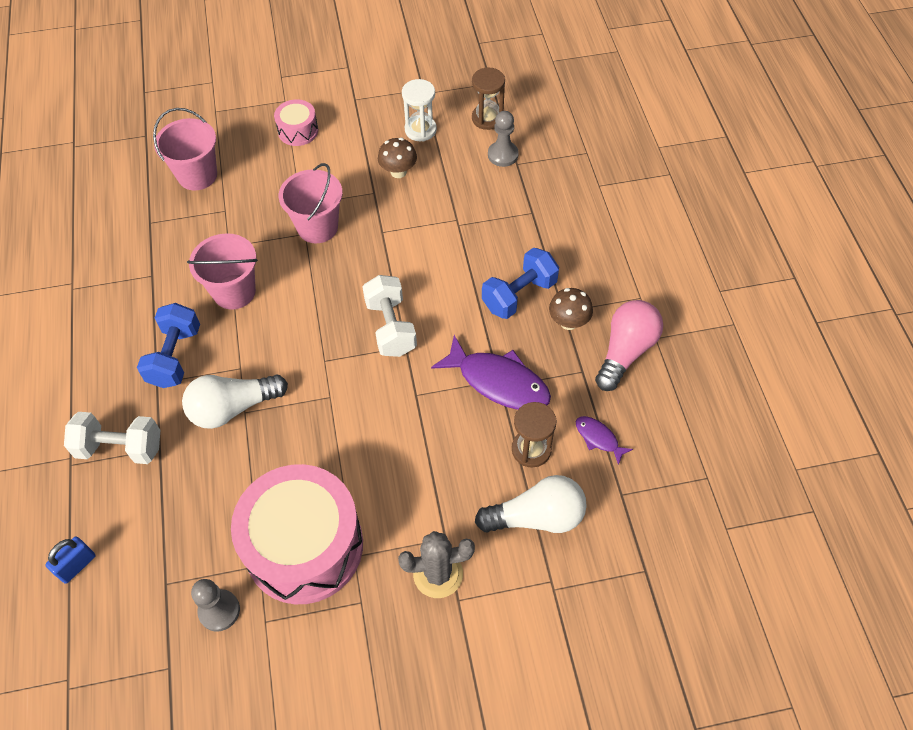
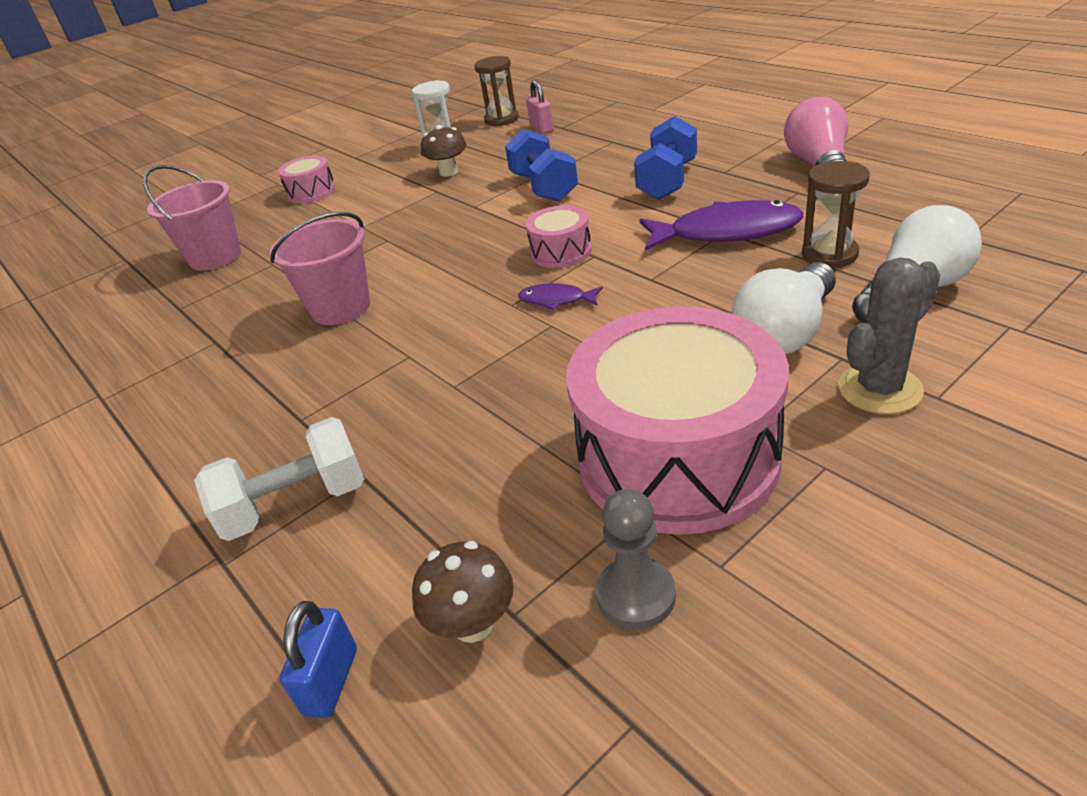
camera: 25 degrees left, 20 degrees down
(175, 356) = (307, 387): blue dumbbell -> blue dumbbell (543, 187)
(233, 408) = (433, 390): white light bulb -> white light bulb (785, 332)
(317, 227) = (397, 231): pink bucket -> none
(391, 327) = (561, 252): white dumbbell -> pink drum
(503, 155) = (541, 128): grey pawn -> pink padlock
(568, 322) = (739, 174): brown mushroom -> brown mushroom (473, 624)
(598, 438) = (882, 218): purple fish -> purple fish (556, 300)

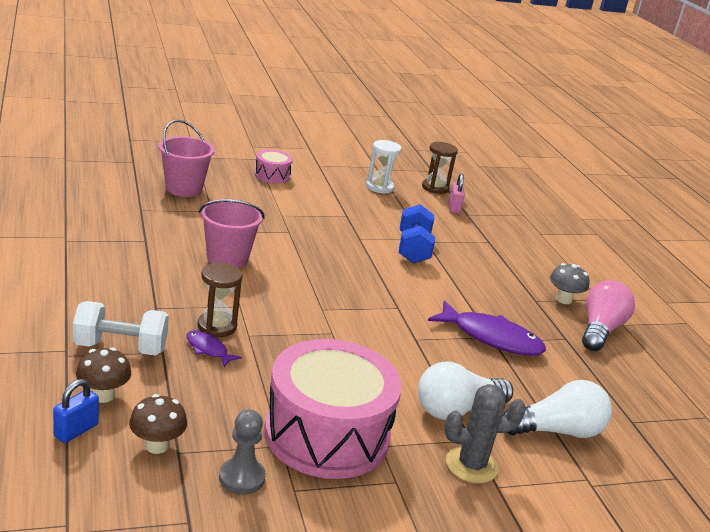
camera: 15 degrees right, 10 degrees down
(449, 172) = (366, 207): brown mushroom -> brown mushroom (103, 395)
(556, 300) = (349, 321): purple fish -> purple fish (208, 349)
(561, 252) = (381, 294): pink drum -> none
(667, 181) = (493, 287): blue dumbbell -> none
(749, 156) = (563, 299): none -> grey mushroom
(829, 254) = (536, 384): brown hourglass -> brown hourglass (217, 326)

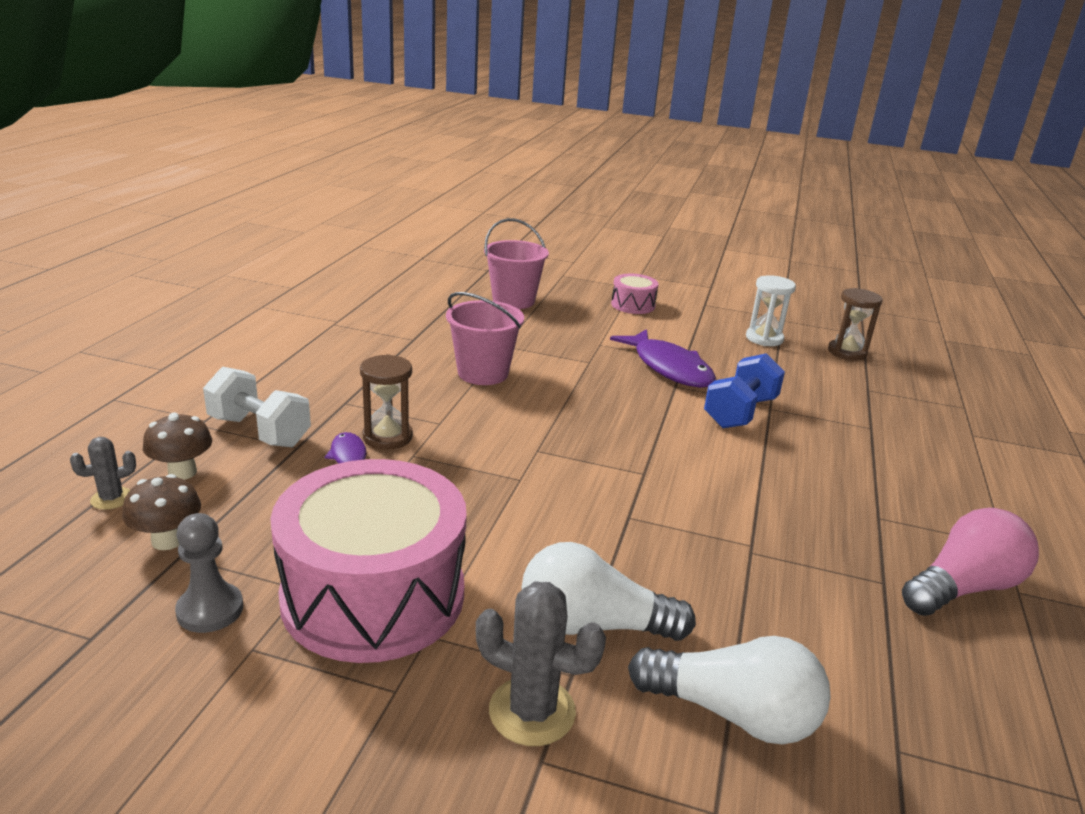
camera: 35 degrees right, 0 degrees up
(76, 430) = (111, 498): blue padlock -> grey cactus
(454, 208) = (853, 379): pink padlock -> none
(491, 338) = (750, 546): purple fish -> purple fish (669, 368)
(563, 299) = (931, 528): grey mushroom -> none

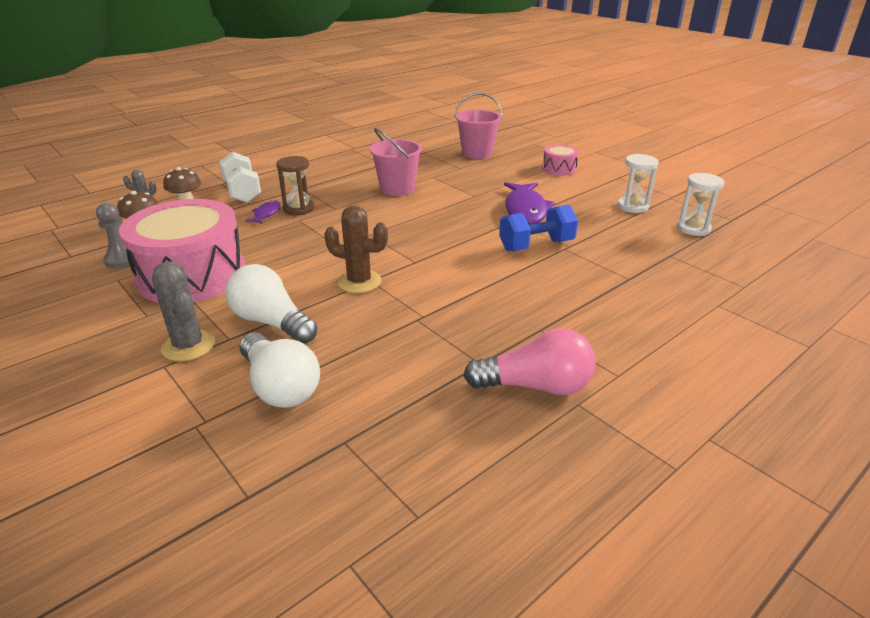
camera: 35 degrees right, 5 degrees up
(619, 523) = (359, 282): none -> brown cactus
(847, 352) = (693, 228): brown hourglass -> white hourglass

